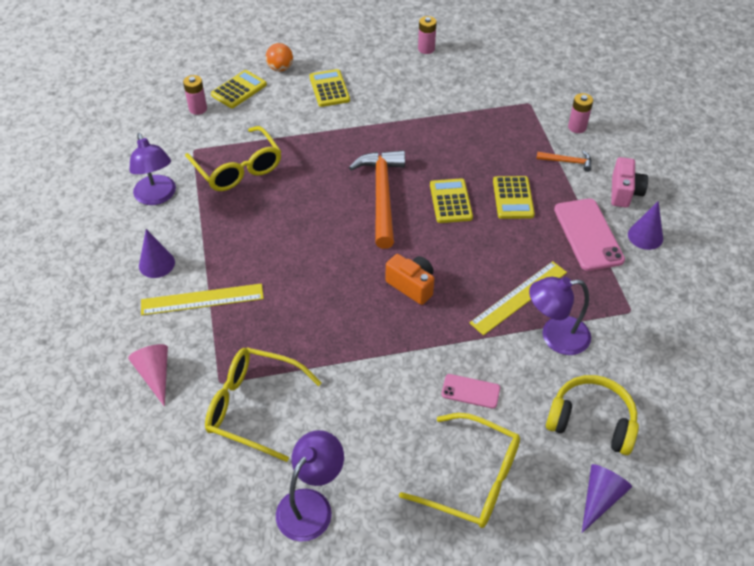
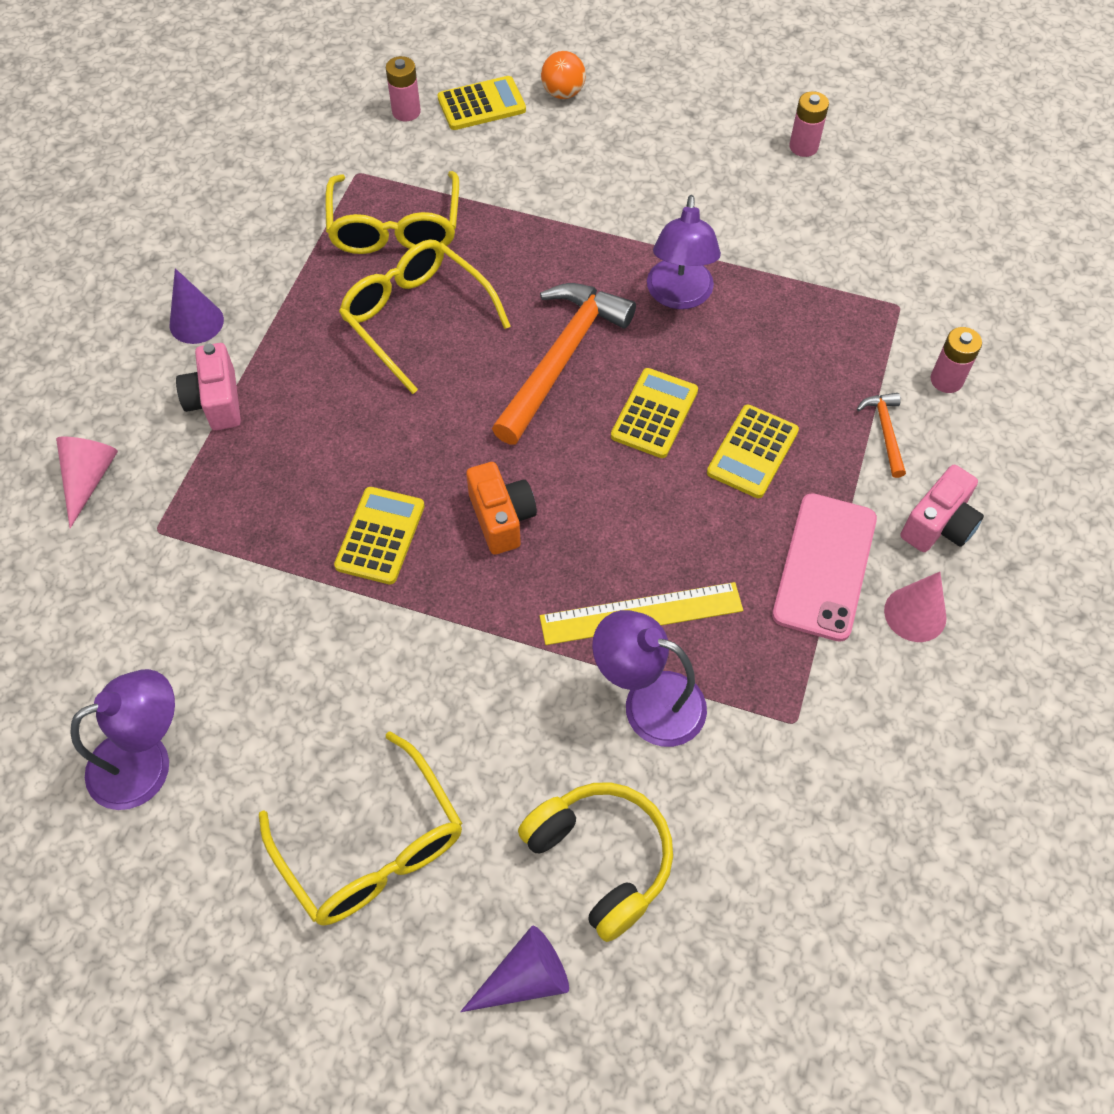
camera: 30 degrees right, 10 degrees up
(157, 197) = (263, 223): purple lamp -> purple lamp (679, 296)
(202, 299) = (216, 401): yellow ruler -> pink camera
(253, 406) = (172, 586): yellow glasses -> yellow glasses (416, 318)
(329, 89) = (609, 155): yellow calculator -> yellow calculator (380, 536)
(470, 391) = (465, 719): pink phone -> none
(567, 162) = (885, 431): orange hammer -> orange hammer turned 135 degrees counterclockwise
(645, 236) = (915, 614): purple cone -> pink cone

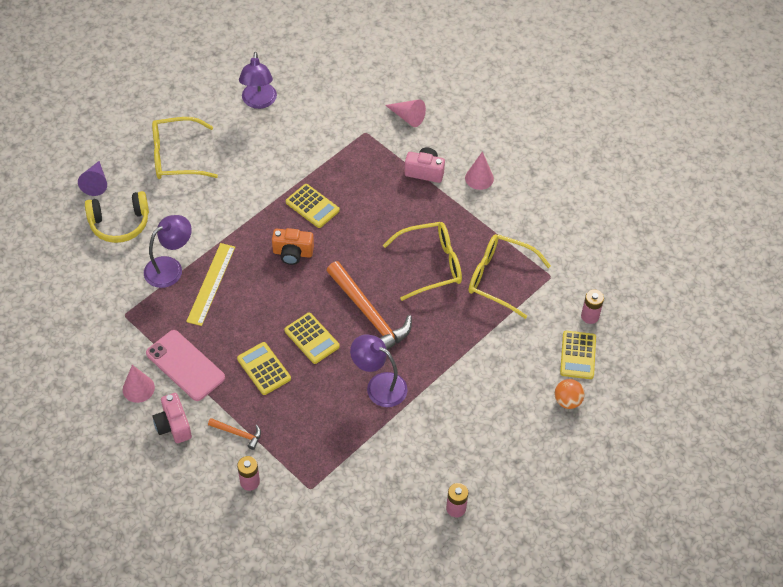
camera: 115 degrees right, 5 degrees down
(196, 322) = (479, 178): purple cone -> pink cone

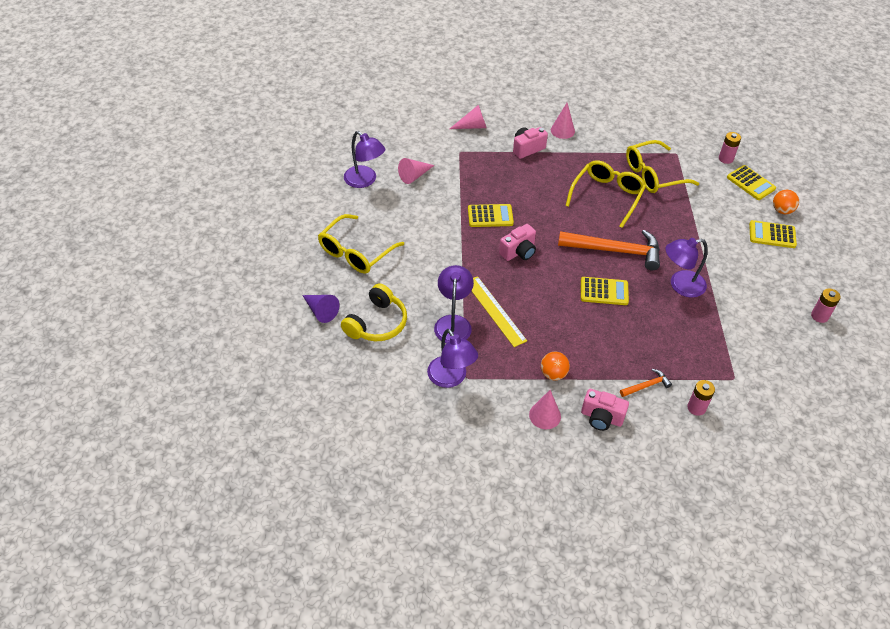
camera: 45 degrees left, 5 degrees down
(114, 306) = (451, 378): none -> purple lamp
(185, 365) = (553, 374): pink phone -> orange ball
(264, 369) = (603, 333): yellow calculator -> yellow calculator (772, 235)
(292, 253) = (518, 252): orange camera -> pink camera
(301, 126) = (414, 176): none -> pink cone

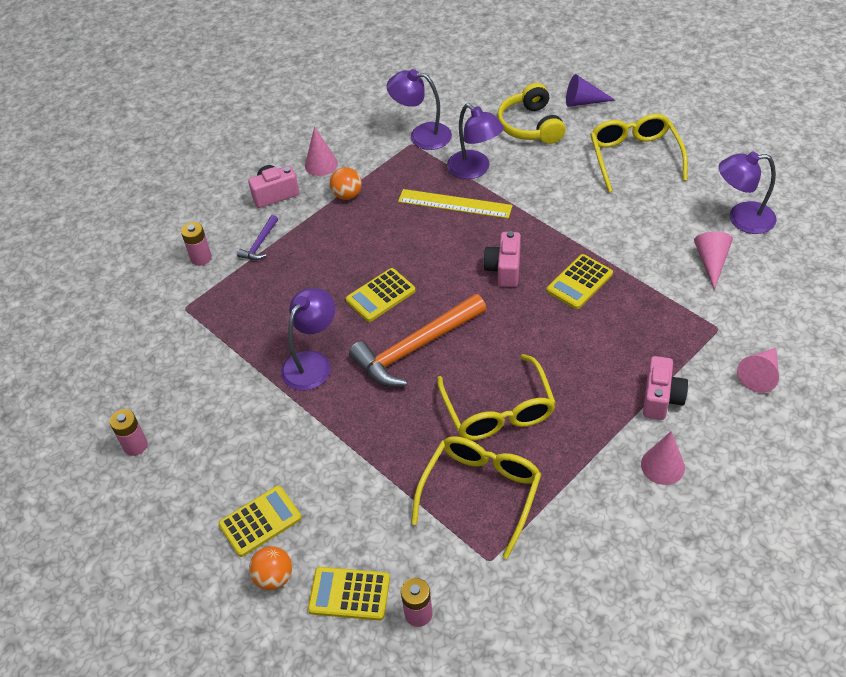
camera: 140 degrees right, 0 degrees up
(646, 385) = (260, 244): orange hammer -> purple hammer

